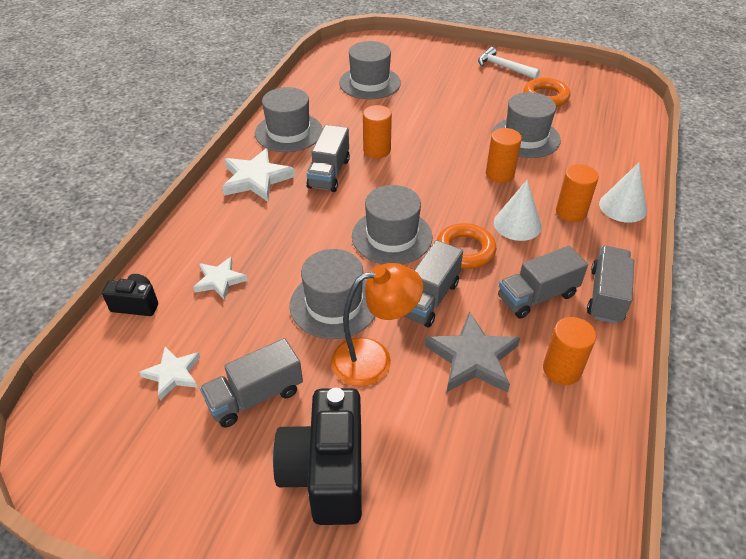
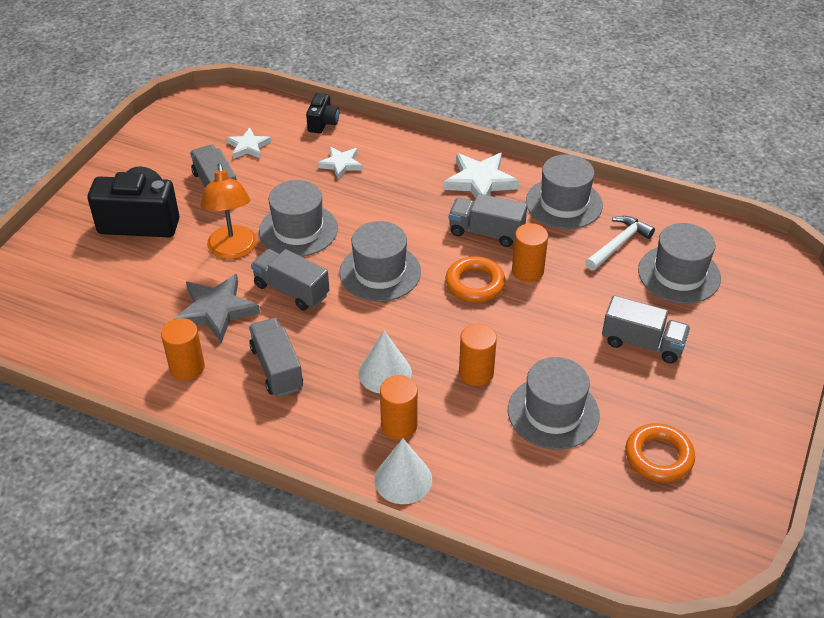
camera: 95 degrees right, 0 degrees up
(465, 250) = (351, 324): orange ring -> orange ring (475, 284)
(503, 67) = (741, 422): white hammer -> white hammer (618, 244)
(606, 295) = (265, 423): grey truck -> grey truck (642, 343)

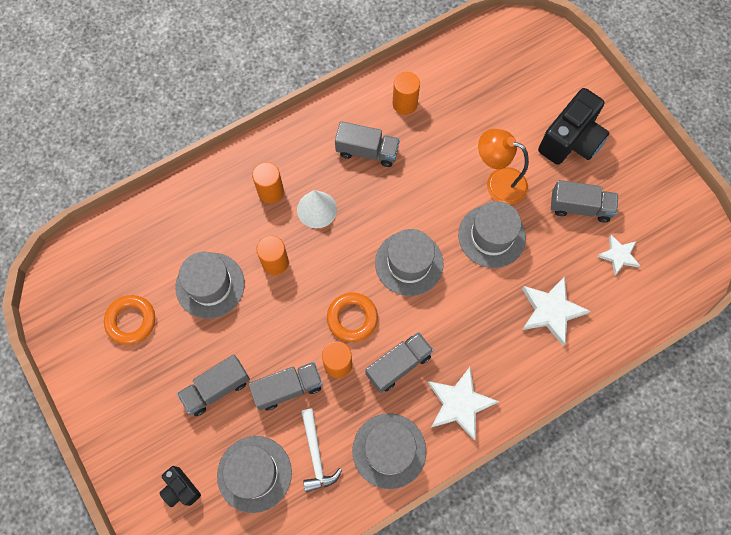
camera: 125 degrees right, 25 degrees up
(216, 310) = (444, 143): grey star -> none
(291, 290) = (431, 197): grey truck -> grey truck (288, 388)
(323, 123) = (616, 330): black camera -> black camera (181, 489)
(341, 164) = (551, 311): white star -> white star, size x1.62
(403, 479) = (232, 169): white cone -> none

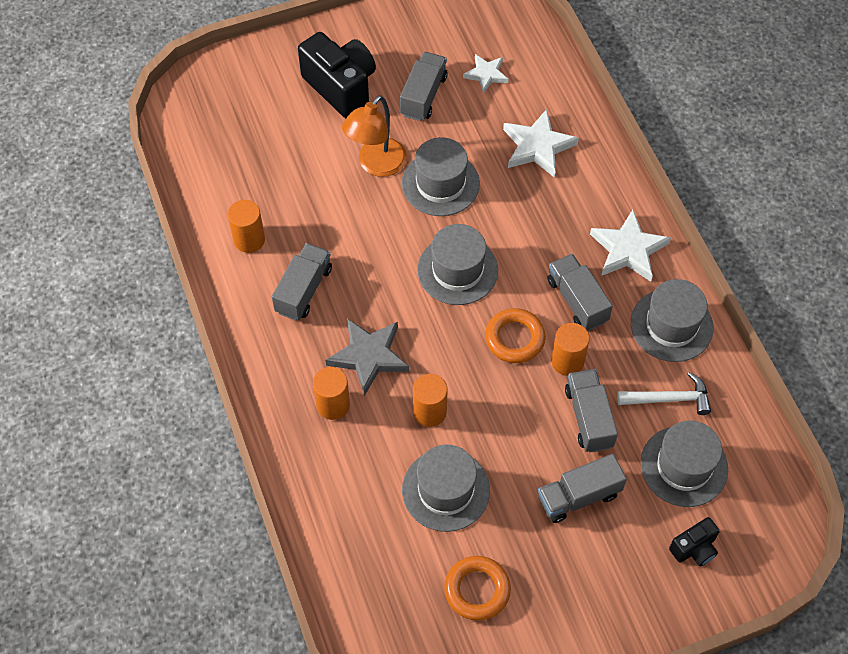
camera: 80 degrees left, 10 degrees down
(216, 388) = (579, 496): grey truck -> grey truck turned 90 degrees clockwise
(317, 209) = (369, 356): white cone -> grey star

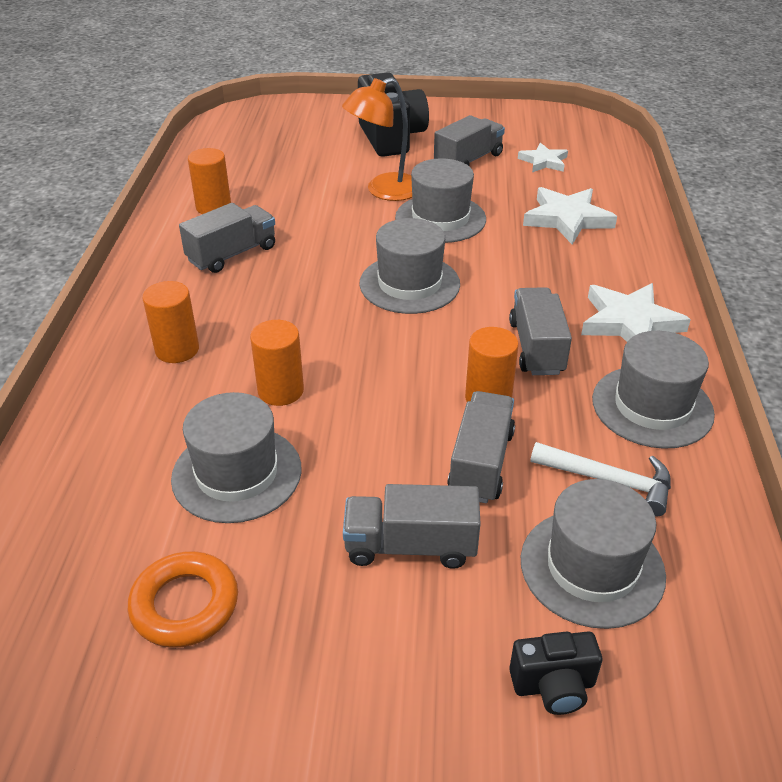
camera: 25 degrees right, 20 degrees down
(369, 356) = (253, 322): grey star -> none
(514, 338) = (435, 358): orange ring -> none

